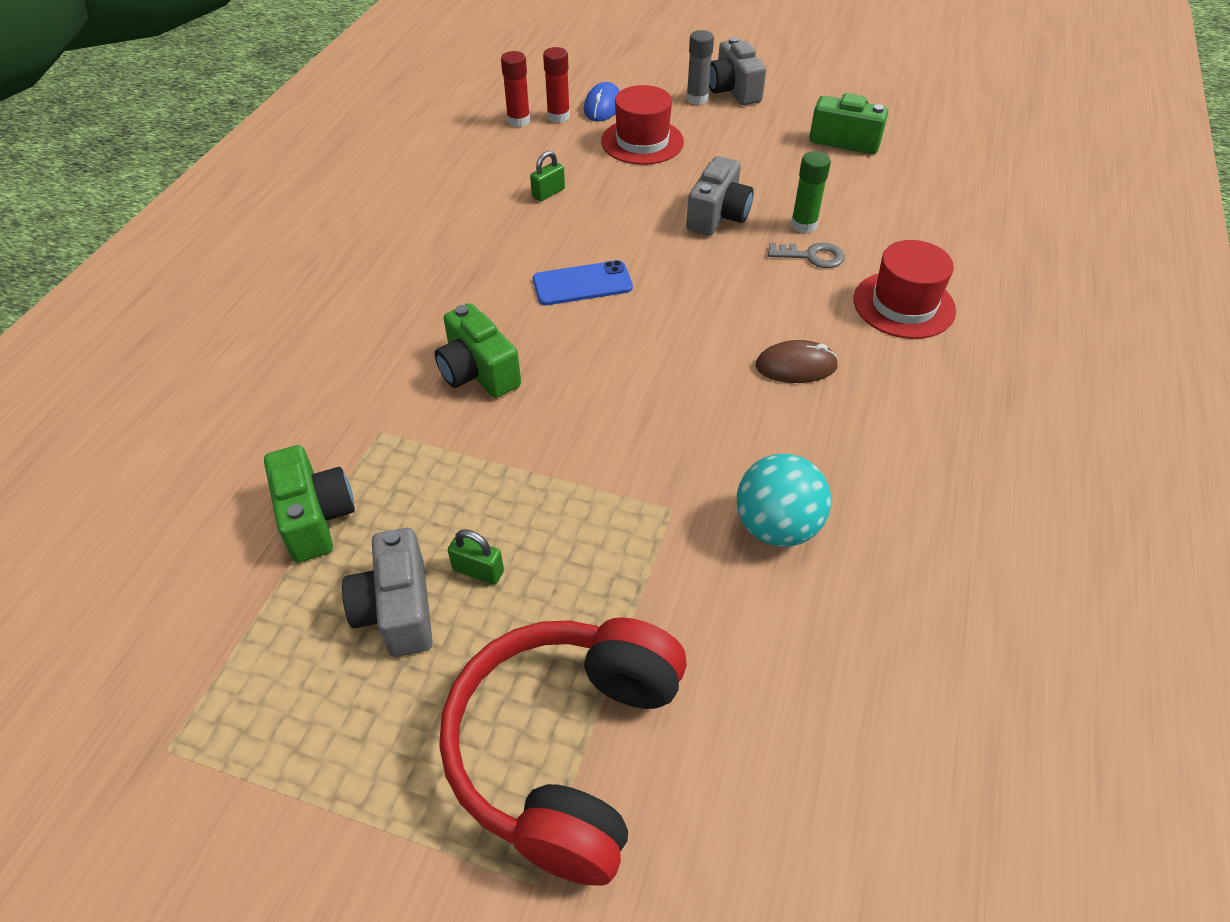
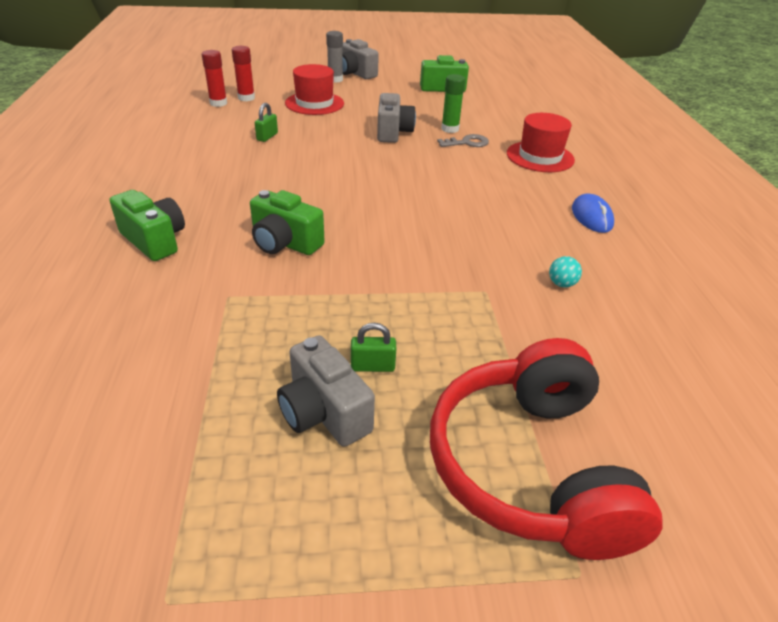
camera: 25 degrees left, 10 degrees down
(315, 518) = (207, 367): green camera -> green camera (154, 240)
(582, 284) = (327, 180): blue phone -> none
(602, 106) = (274, 90): blue mouse -> blue mouse (591, 217)
(777, 527) = (561, 284): turquoise ball -> turquoise ball, size x0.46
(796, 366) = (502, 197): brown mouse -> none

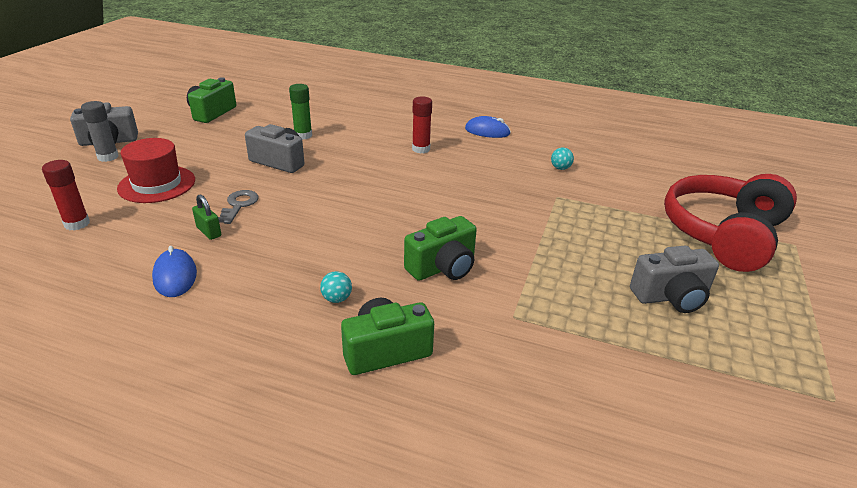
camera: 65 degrees left, 5 degrees down
(207, 142) = (175, 276): none -> blue mouse
(211, 205) = (337, 299): none -> turquoise ball
(218, 103) = (64, 247): red glue stick -> red glue stick (421, 149)
(372, 366) = (626, 264): green padlock -> none
(467, 143) = (337, 136): grey key -> grey key (239, 205)
(531, 466) = (723, 234): red headphones -> red headphones turned 105 degrees clockwise
(540, 157) = (389, 118): red hat -> none

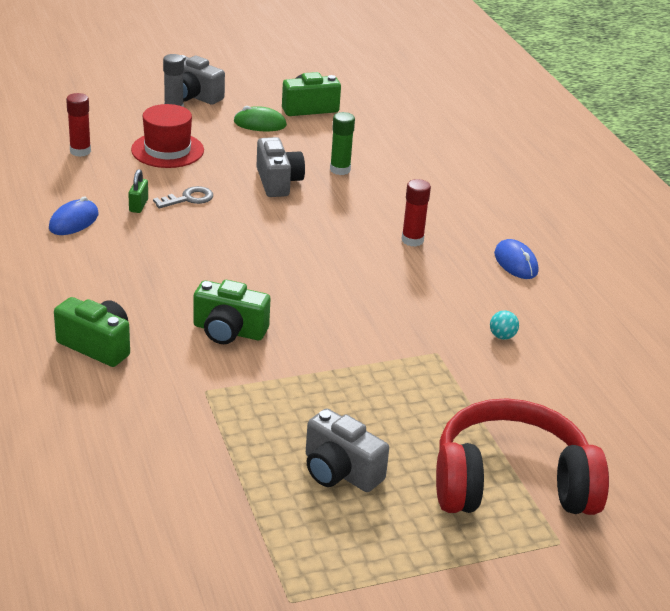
camera: 50 degrees right, 0 degrees up
(196, 136) = (260, 124): none -> green mouse
(337, 299) = (129, 299): turquoise ball -> none

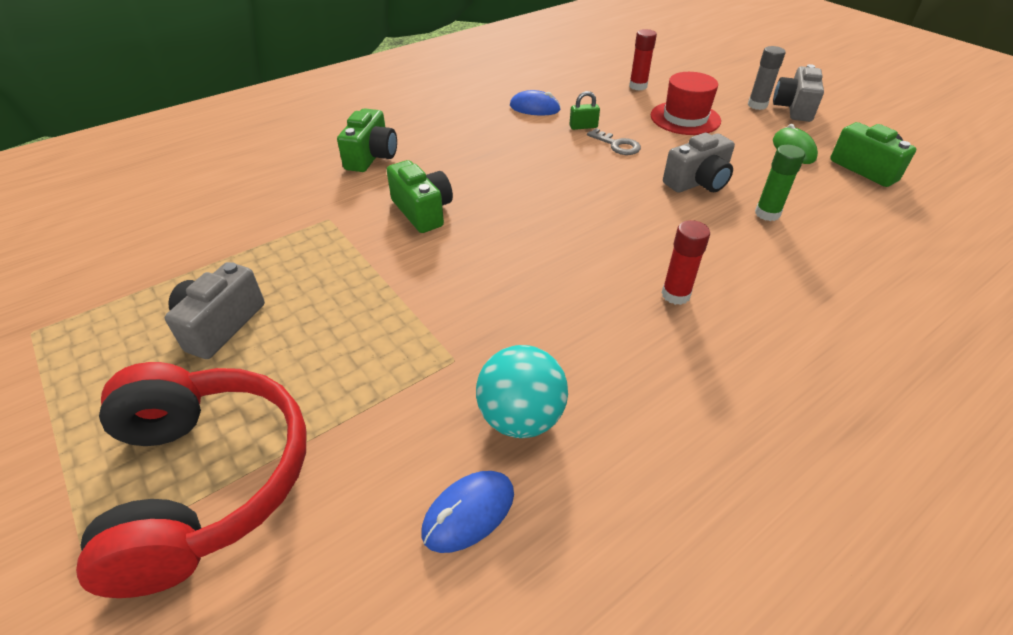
camera: 75 degrees right, 10 degrees up
(229, 331) = (423, 211): green camera -> green camera turned 150 degrees clockwise
(502, 336) = (521, 418): turquoise ball -> turquoise ball, size x2.18
(515, 263) = (708, 403): blue mouse -> blue mouse (468, 512)

